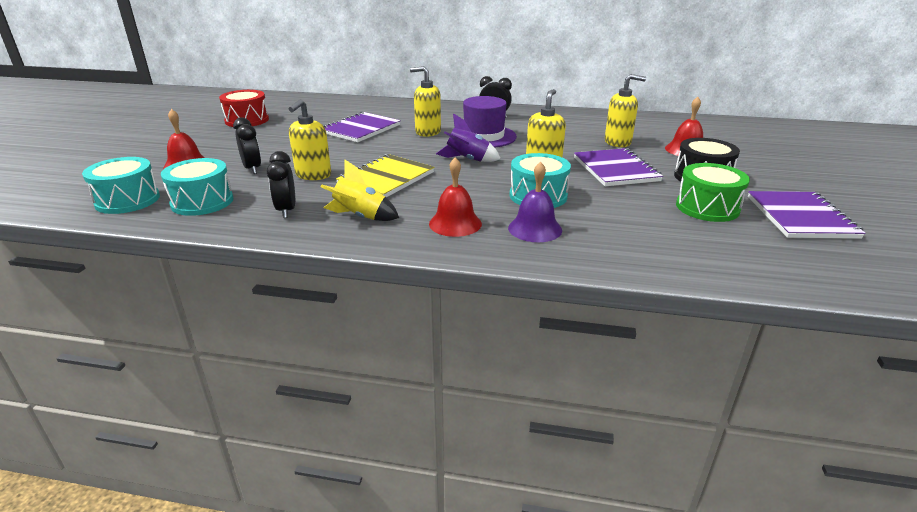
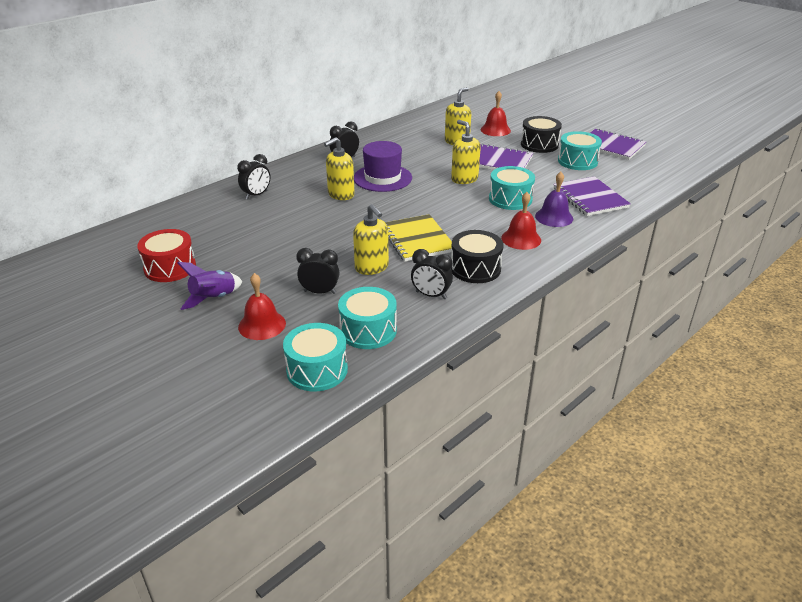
camera: 55 degrees left, 5 degrees up
(360, 217) = (475, 268): yellow rocket -> black drum
(361, 129) = (290, 219): purple notebook -> purple notebook (590, 198)
(384, 111) = (256, 195): none -> black clock
(467, 160) = (421, 200): purple rocket -> purple rocket (214, 298)
(707, 207) = (577, 161): green drum -> turquoise drum

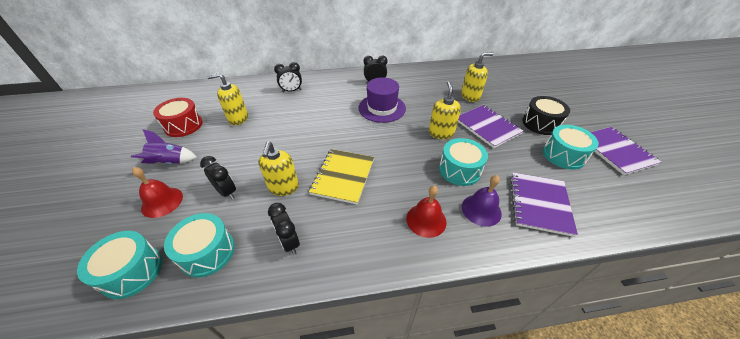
camera: 35 degrees right, 10 degrees up
(341, 194) = (339, 111): yellow soap dispenser -> yellow soap dispenser (238, 118)
(475, 268) = (353, 233): black drum -> none
(495, 130) = (513, 96): red bell -> none

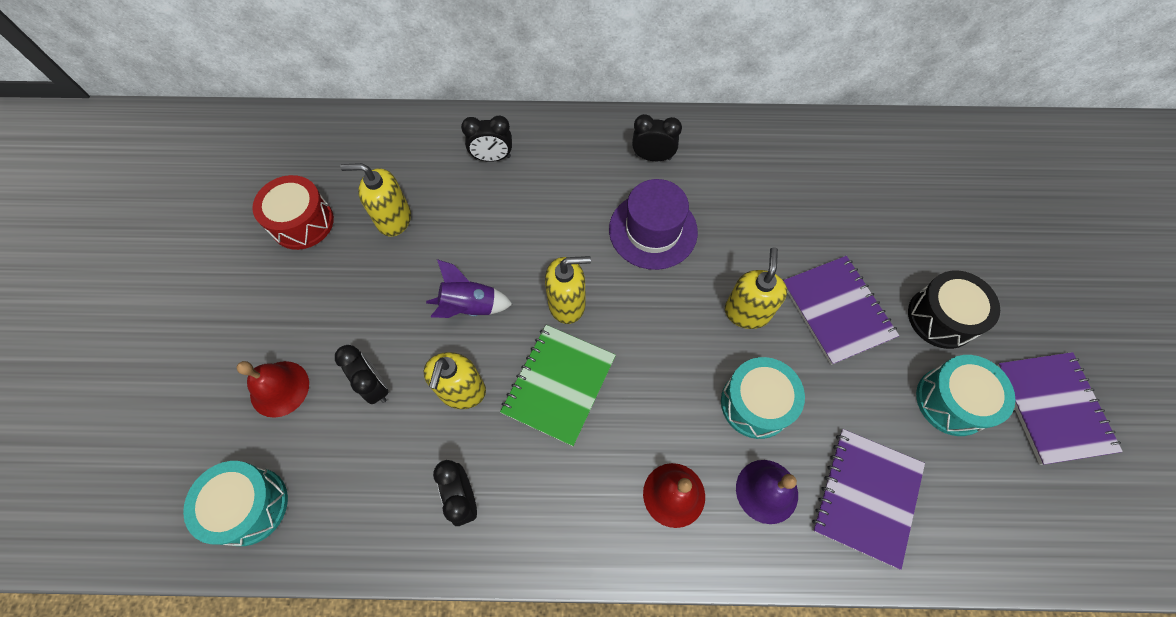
camera: 10 degrees right, 20 degrees up
(170, 162) = (286, 307): purple rocket -> purple rocket (470, 307)
(207, 252) = (348, 493): turquoise drum -> none
(343, 176) = (559, 385): yellow notebook -> green notebook
(470, 96) = (830, 223): yellow soap dispenser -> yellow soap dispenser (567, 304)

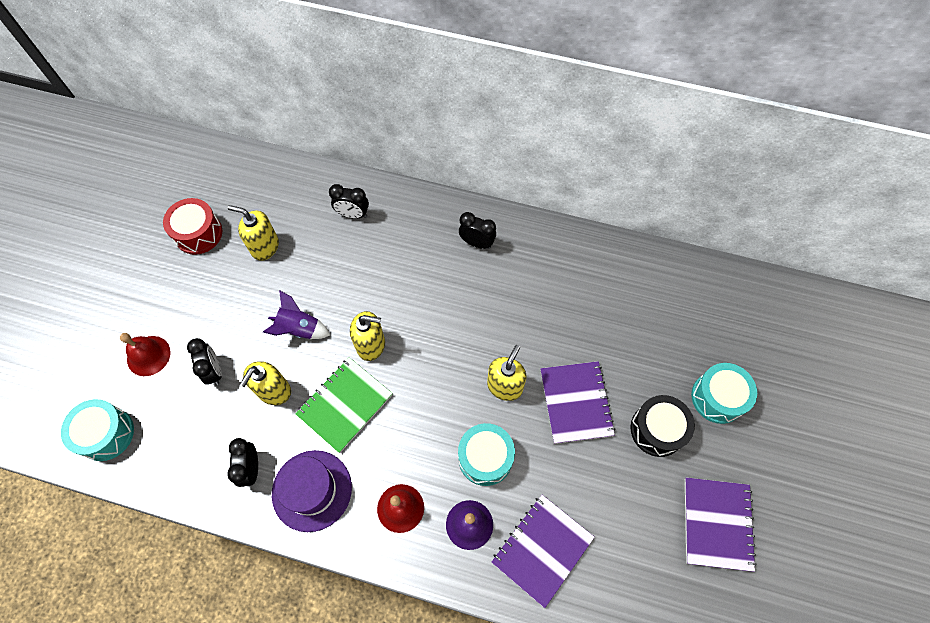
camera: 15 degrees right, 0 degrees up
(653, 230) = (456, 303): purple hat -> purple hat (312, 490)
(951, 401) = (638, 497): turquoise drum -> turquoise drum (717, 397)

